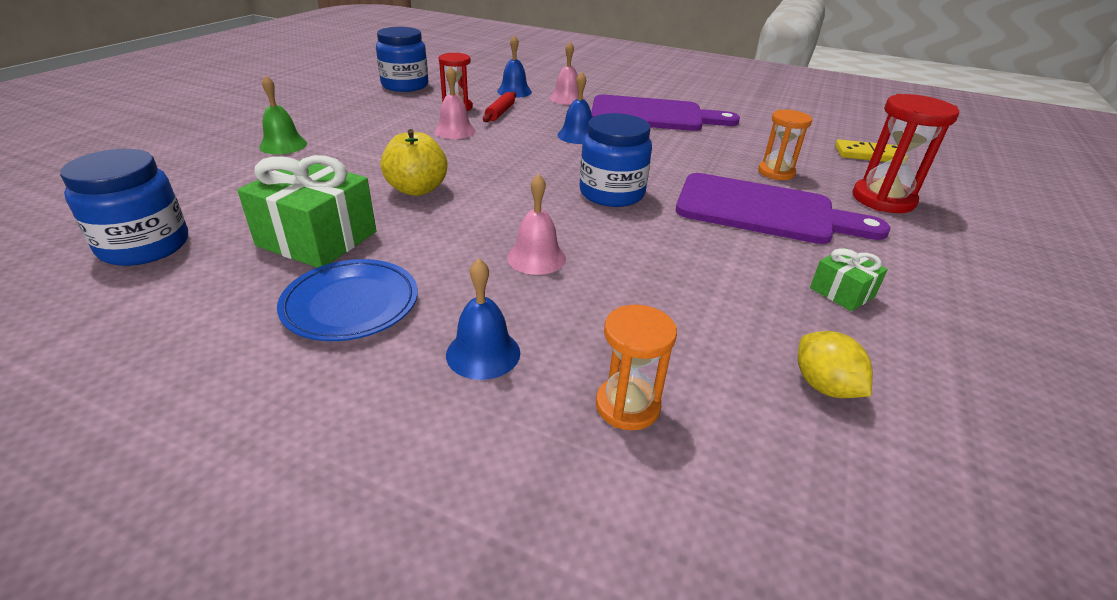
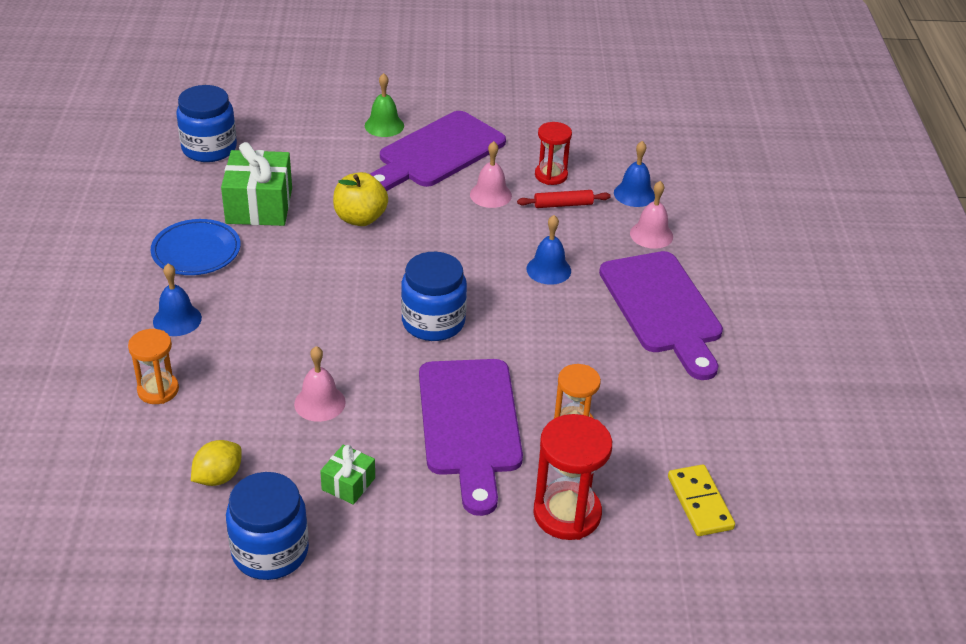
camera: 65 degrees right, 5 degrees up
(364, 135) = (437, 153): none -> purple cutting board
(405, 85) = (577, 124): blue jar -> blue jar (270, 551)
(536, 257) = (297, 309): pink bell -> pink bell (319, 403)

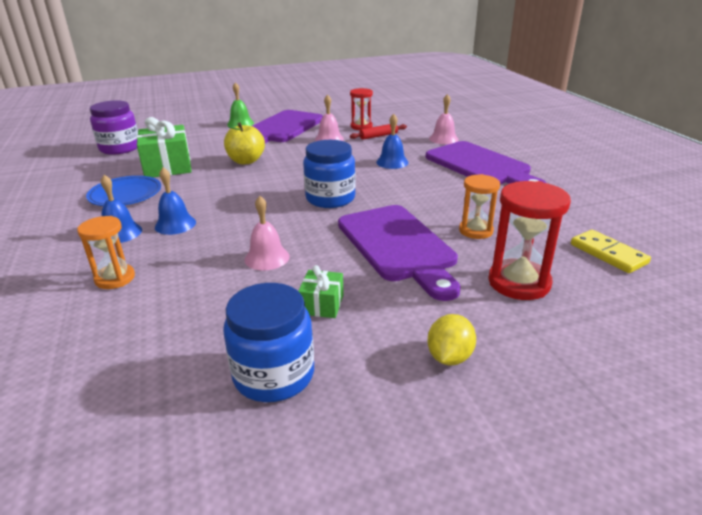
camera: 15 degrees left, 10 degrees down
(209, 148) = (120, 148): blue jar -> purple jar
(218, 477) = (195, 327): yellow lemon -> yellow lemon (449, 357)
(634, 194) = (418, 126): blue bell -> blue bell (175, 224)

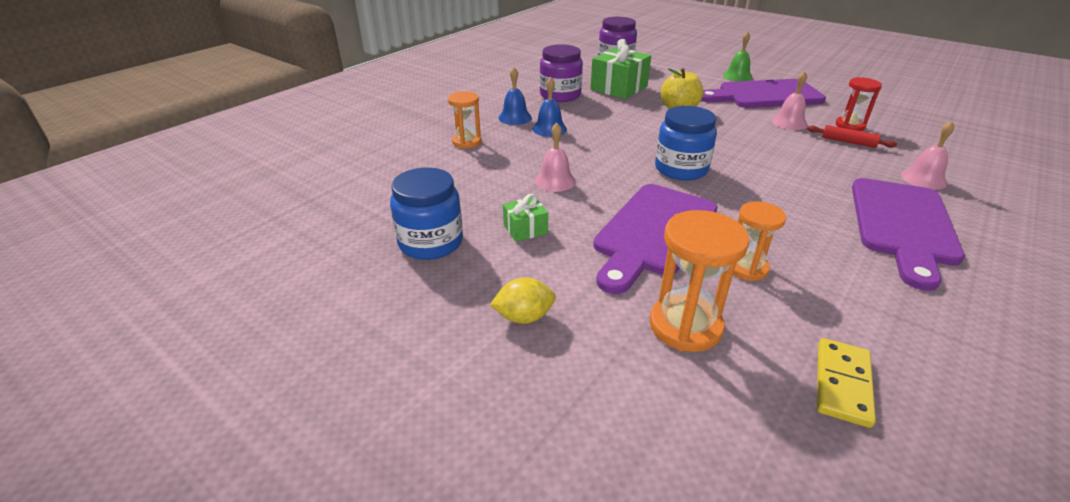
camera: 55 degrees right, 5 degrees up
(125, 195) = (560, 95): blue plate -> purple jar
(392, 162) = (805, 171): blue bell -> none
(519, 282) = (685, 326): red hourglass -> orange hourglass

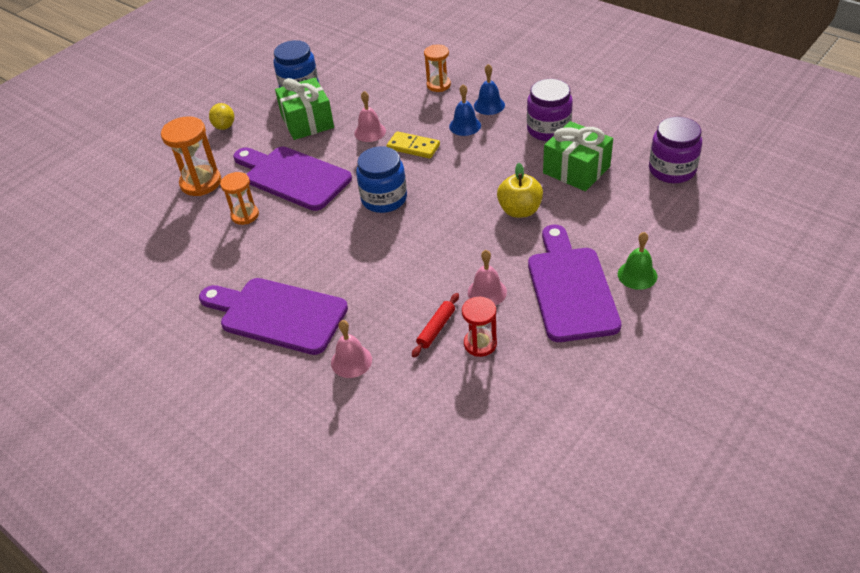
camera: 95 degrees right, 10 degrees up
(525, 229) = (307, 122): green gift -> green gift, size x1.94
(842, 384) = (142, 234): yellow domino -> yellow domino (413, 147)

